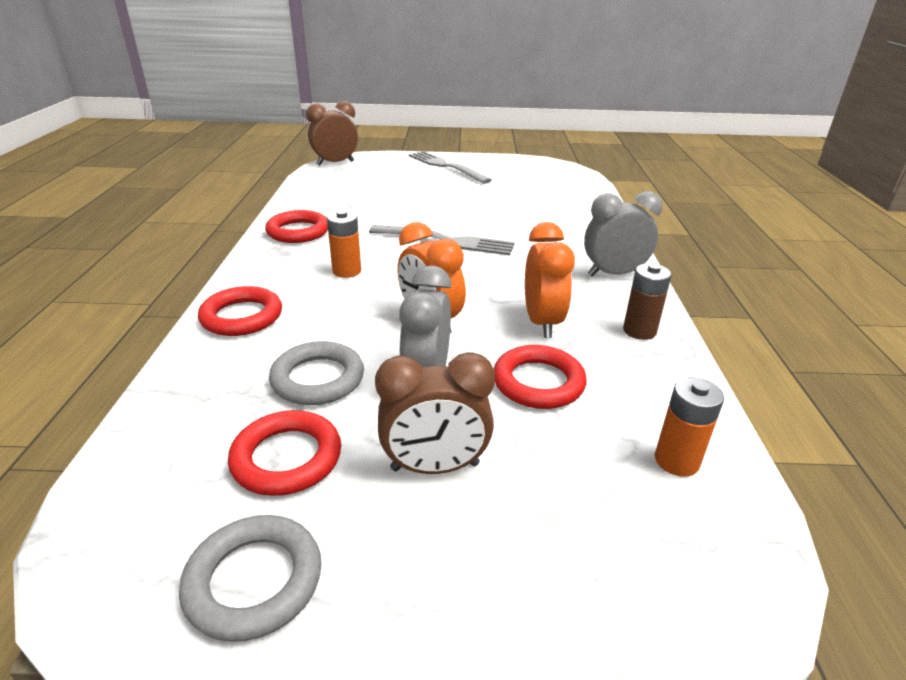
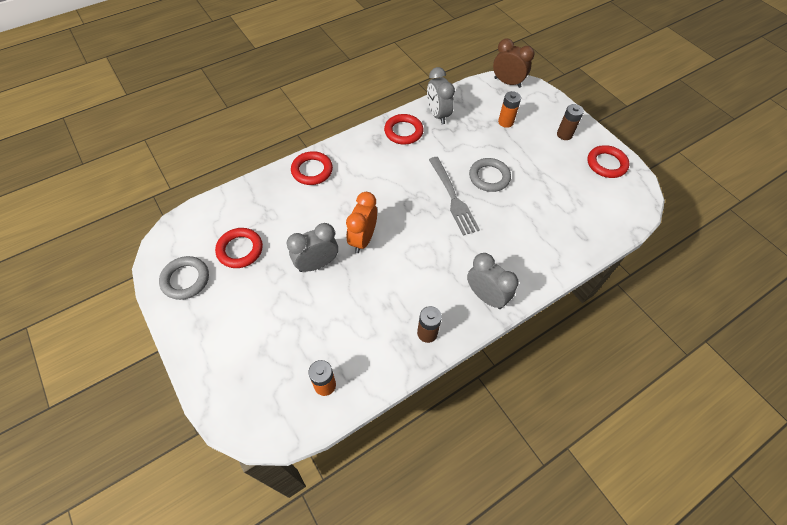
camera: 55 degrees right, 25 degrees up
(311, 206) = (437, 115): none -> grey clock
(318, 379) = (290, 227): grey ring -> grey ring (489, 177)
(347, 271) = (381, 178): orange battery -> orange battery (505, 122)
(435, 467) = (265, 298): brown clock -> none
(446, 166) = (564, 134): grey fork -> brown battery
(538, 382) = (345, 308): red ring -> red ring (606, 164)
(542, 322) = (399, 285): orange clock -> none

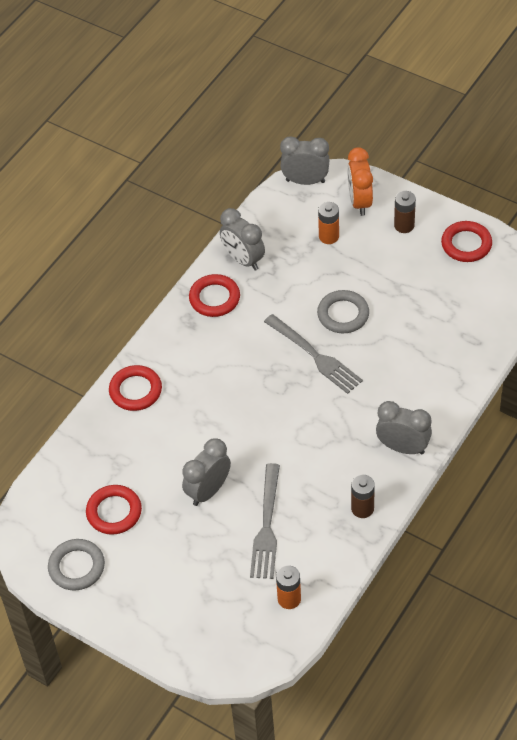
camera: 20 degrees left, 5 degrees down
(344, 312) = (267, 526): none -> grey fork
(363, 239) = (242, 444): orange clock -> orange clock (360, 202)
(507, 82) = (305, 181): brown clock -> grey clock

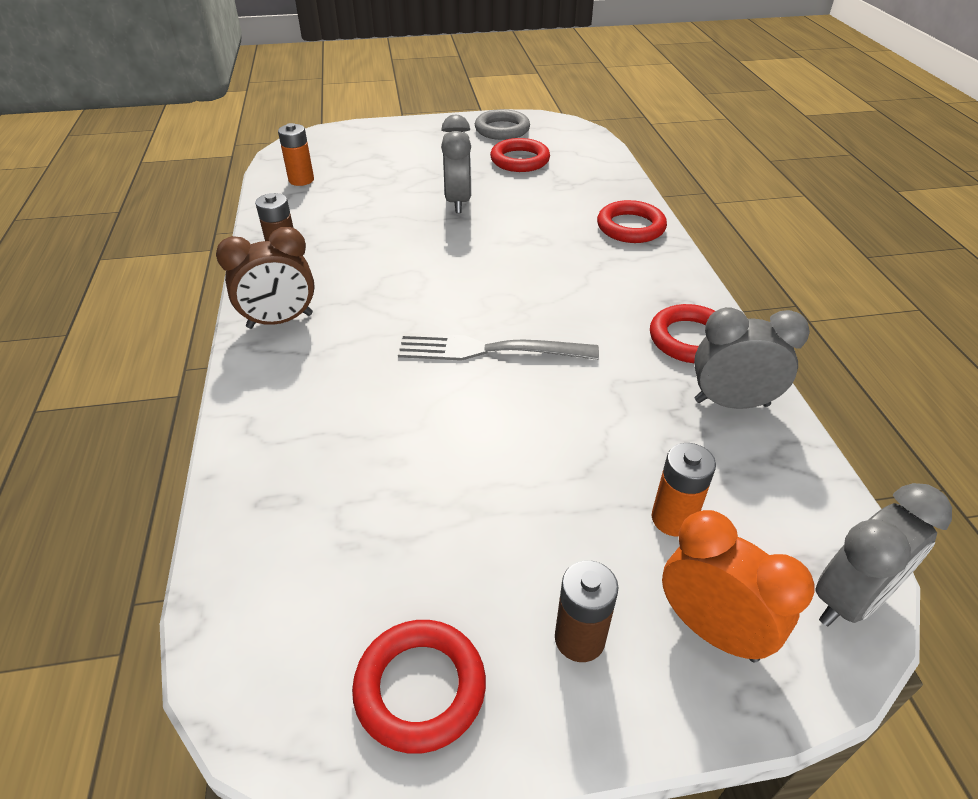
camera: 135 degrees right, 10 degrees down
(267, 526) = (373, 206): grey fork -> none
(343, 314) = (510, 417): grey ring -> none
(403, 447) = (280, 321): grey clock -> brown clock

